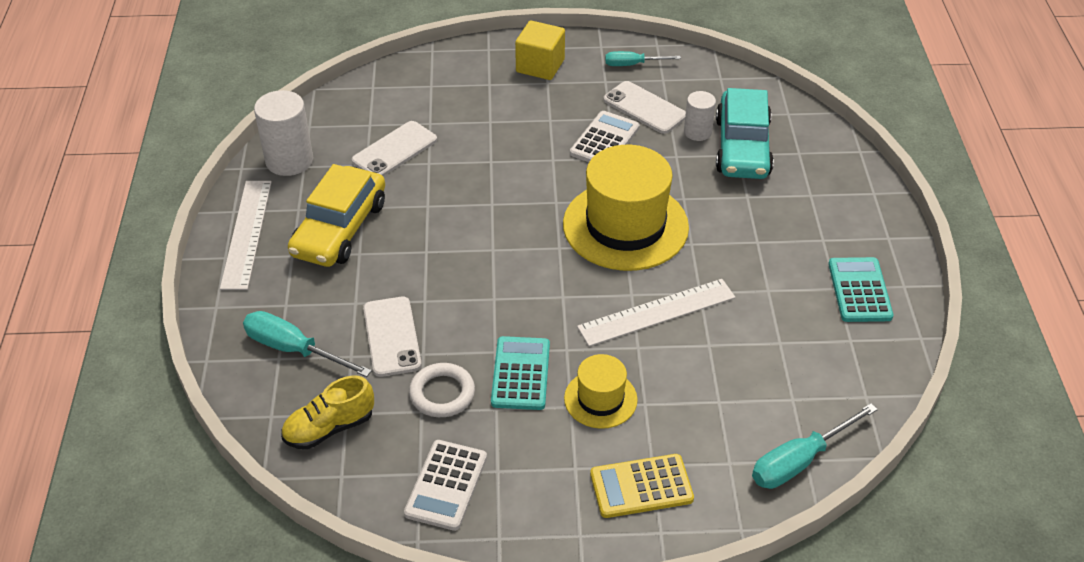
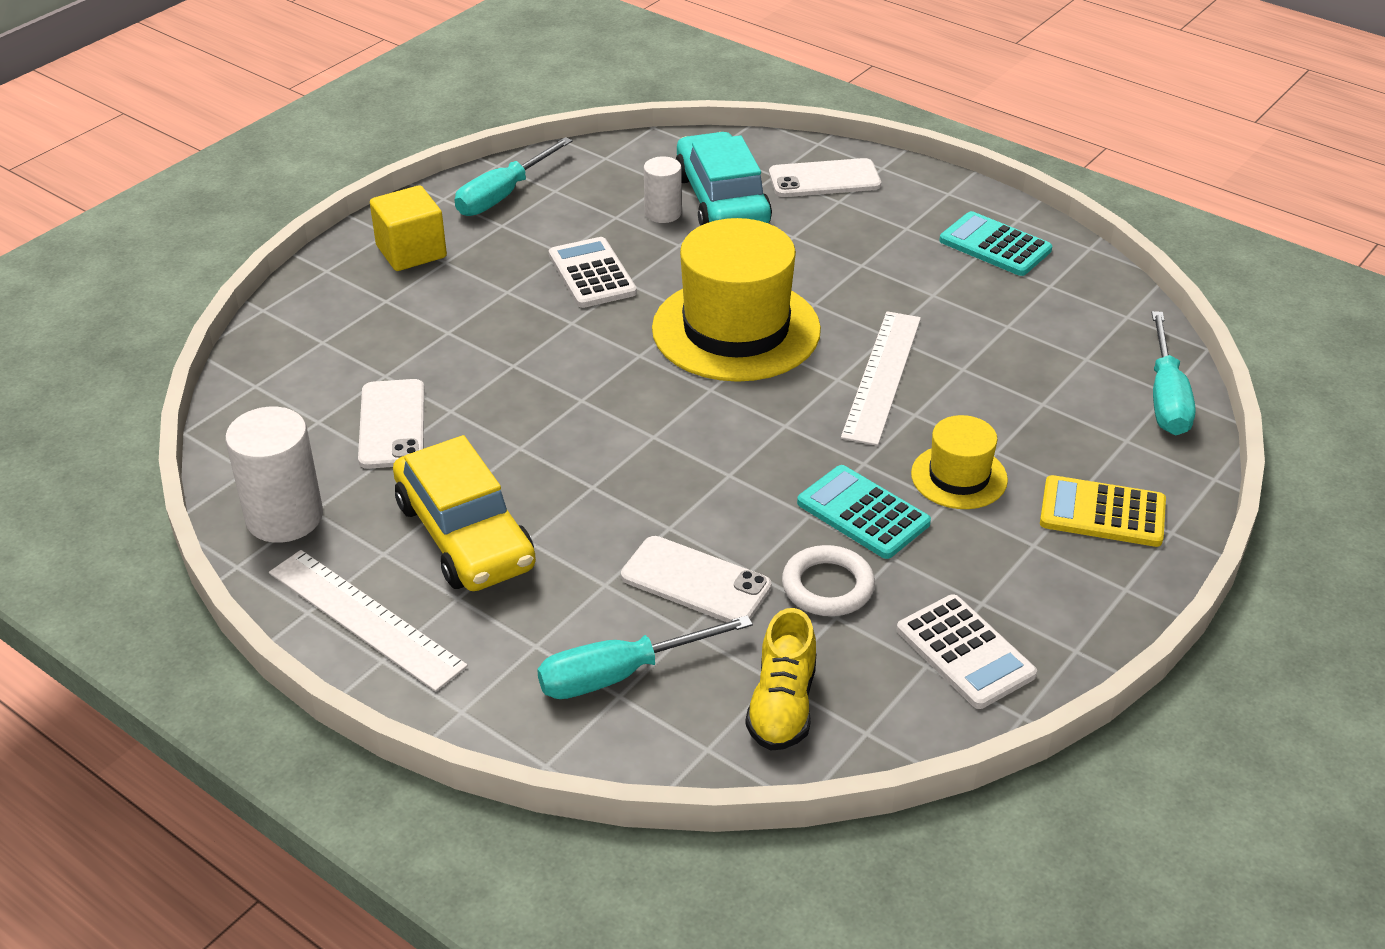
camera: 50 degrees left, 5 degrees down
(632, 64) = (503, 195): turquoise screwdriver -> turquoise screwdriver, size x1.54
(641, 486) = (1102, 513): yellow calculator -> yellow calculator turned 75 degrees clockwise
(644, 108) = (580, 224): white phone -> white phone (824, 179)
(742, 147) = (722, 200): turquoise car -> turquoise car turned 150 degrees counterclockwise

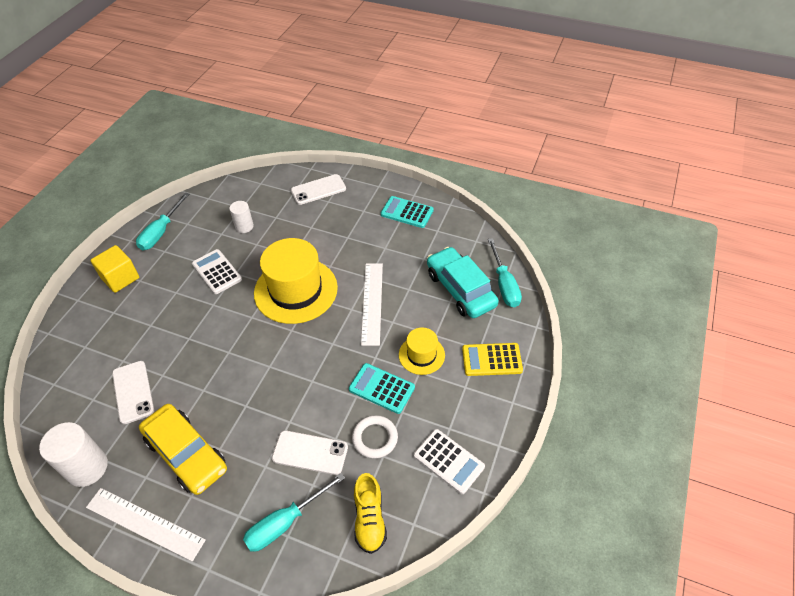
camera: 15 degrees left, 10 degrees up
(722, 200) = (272, 213): turquoise car -> turquoise car (460, 289)

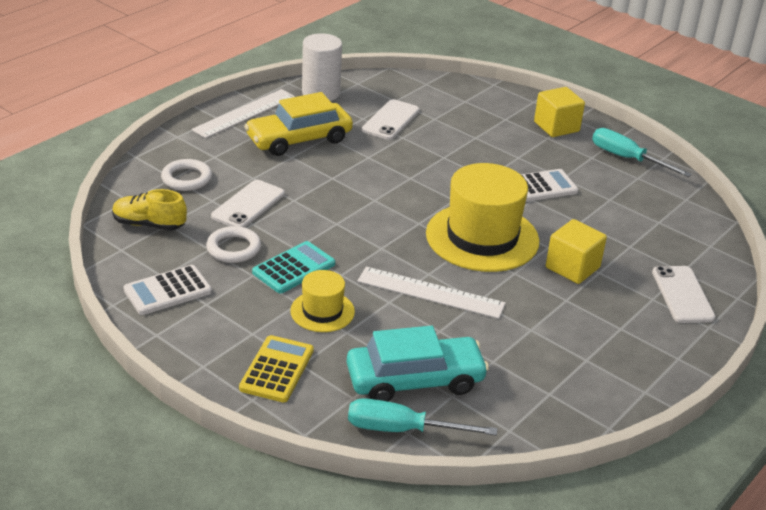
camera: 105 degrees right, 15 degrees down
(133, 392) = (391, 120): white phone -> white phone turned 60 degrees counterclockwise
(244, 226) = (618, 218): white cylinder -> none
(285, 522) = (186, 179): turquoise screwdriver -> white ring
(312, 239) = (572, 267): none -> yellow cube
(407, 212) = (603, 372): turquoise calculator -> none

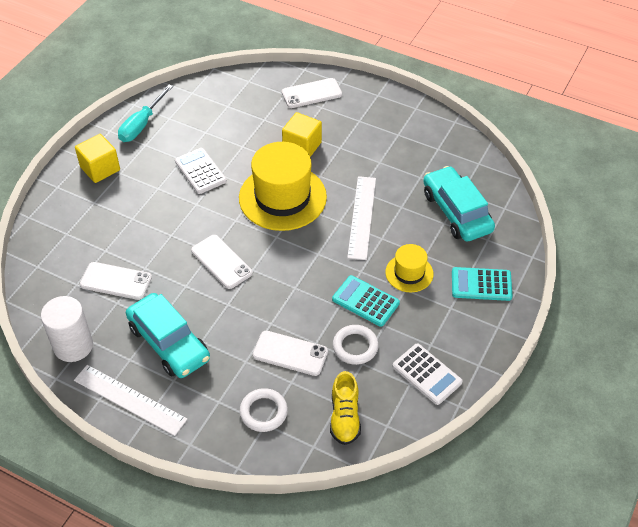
camera: 100 degrees left, 15 degrees up
(277, 369) = (481, 284): yellow calculator -> turquoise calculator
(299, 139) = (169, 343): yellow car -> turquoise car
(393, 182) = (221, 262): none -> white phone
(402, 430) = (504, 211): turquoise screwdriver -> none

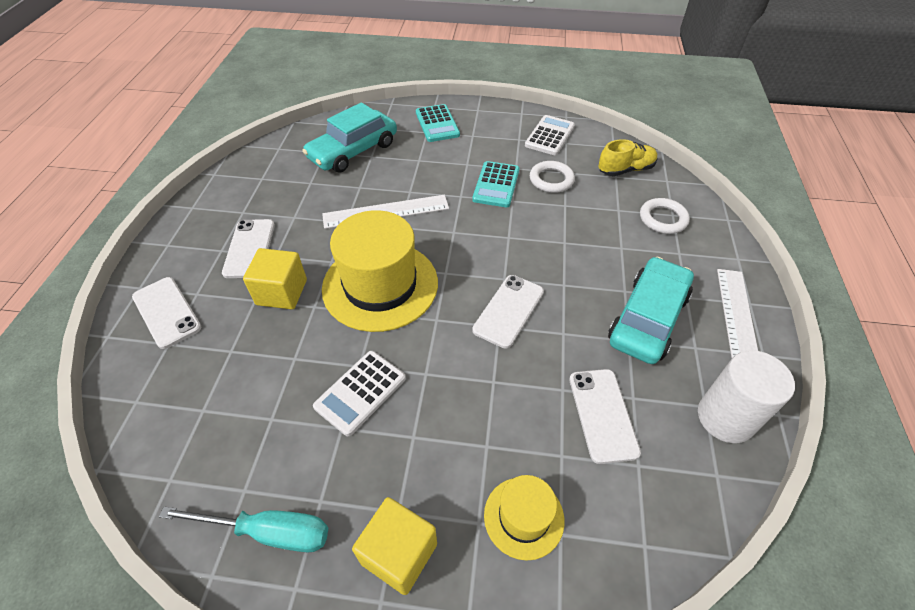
camera: 110 degrees left, 0 degrees up
(290, 353) = (589, 219): white phone -> white phone (249, 248)
(409, 273) = (446, 165): yellow hat -> yellow hat (523, 517)

